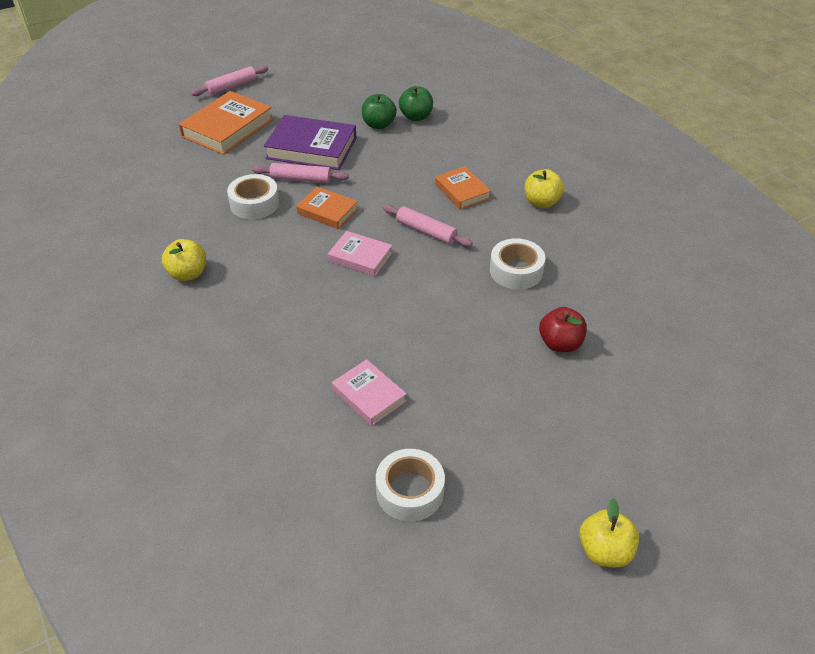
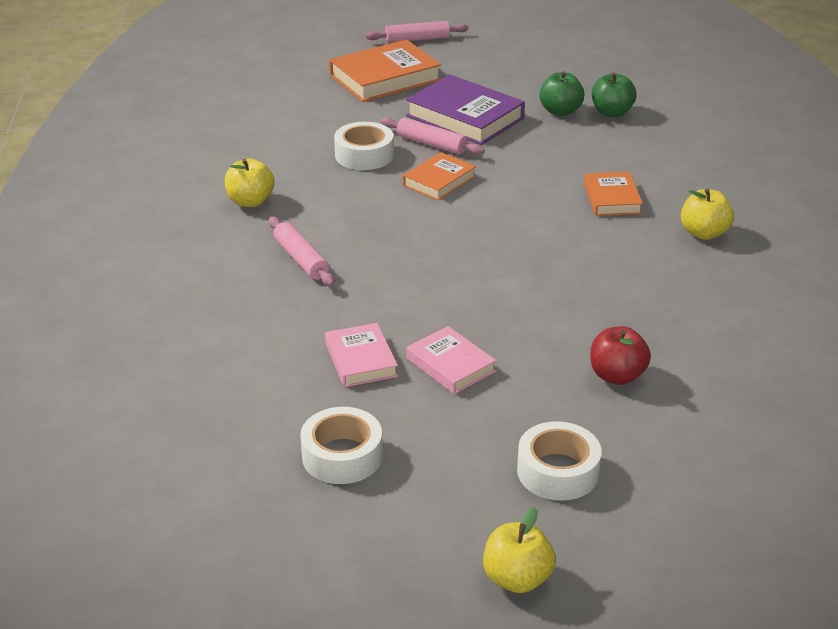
camera: 25 degrees right, 10 degrees down
(327, 211) = (439, 181): orange book -> orange book turned 75 degrees clockwise
(360, 257) = (444, 233): pink book -> pink book (450, 365)
(426, 231) = (539, 227): pink rolling pin -> pink rolling pin (301, 259)
(516, 271) = (618, 292): white tape -> white tape (557, 471)

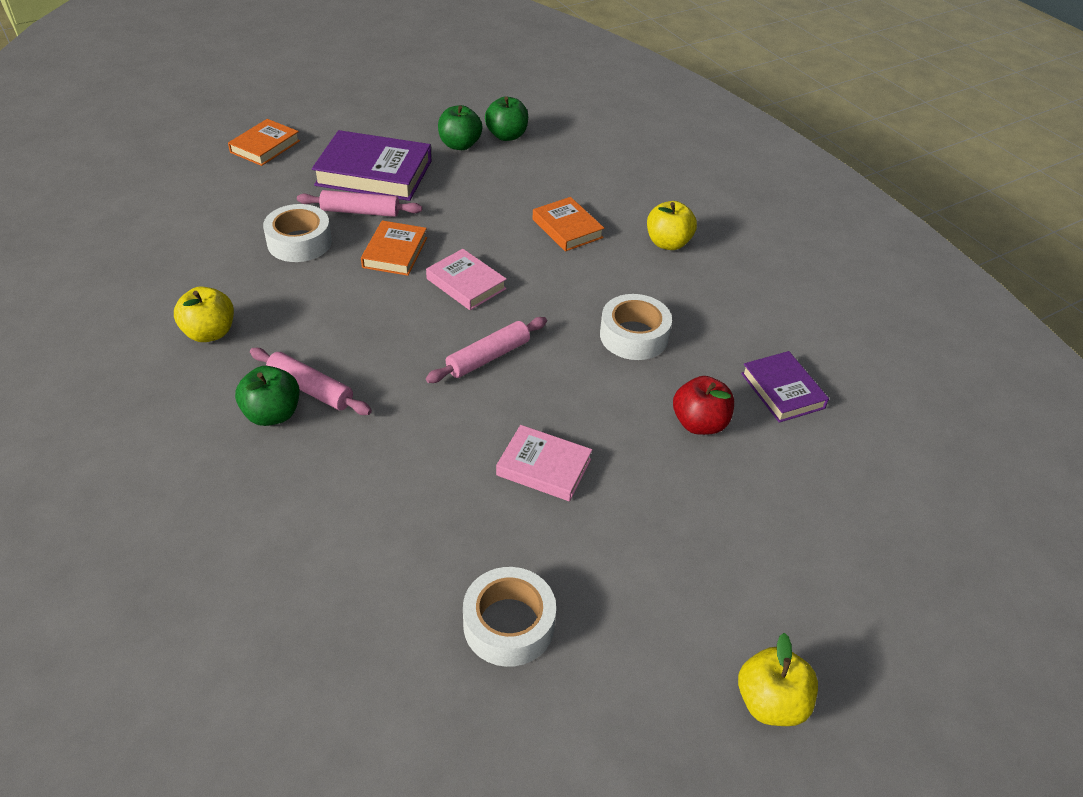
camera: 30 degrees left, 10 degrees up
(260, 268) = (272, 414): none -> green apple
(361, 360) = (452, 494): pink book -> pink book (466, 284)
(385, 78) = (265, 146): orange book -> orange book, size x0.59
(417, 39) = (270, 95): pink rolling pin -> pink rolling pin (488, 357)
(557, 471) = (721, 555): white tape -> white tape (634, 336)
(721, 375) = (782, 391): none -> purple book

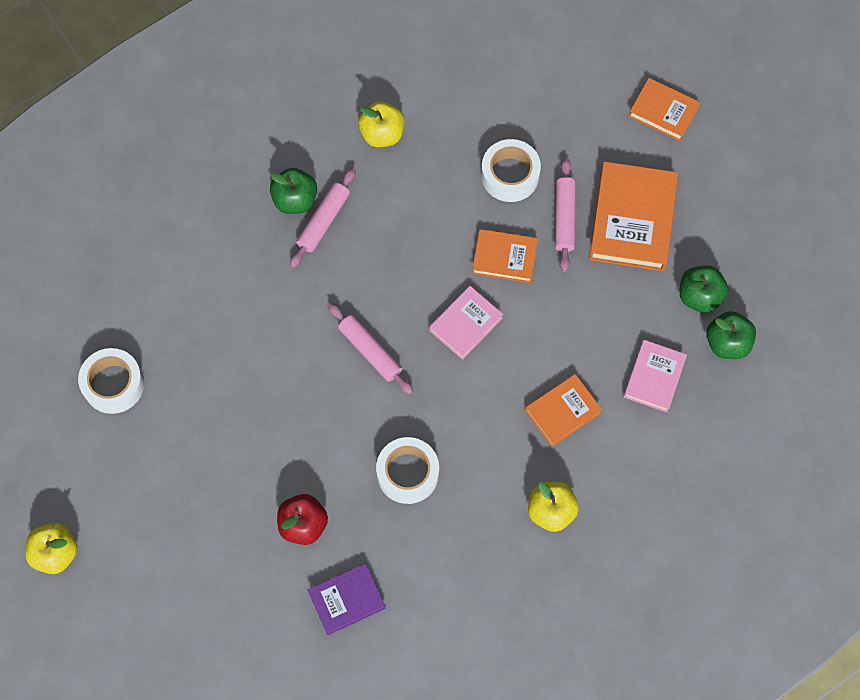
camera: 90 degrees right, 25 degrees up
(374, 173) = (632, 220): purple book -> orange book
(544, 467) = (251, 401): pink book -> pink book (654, 377)

